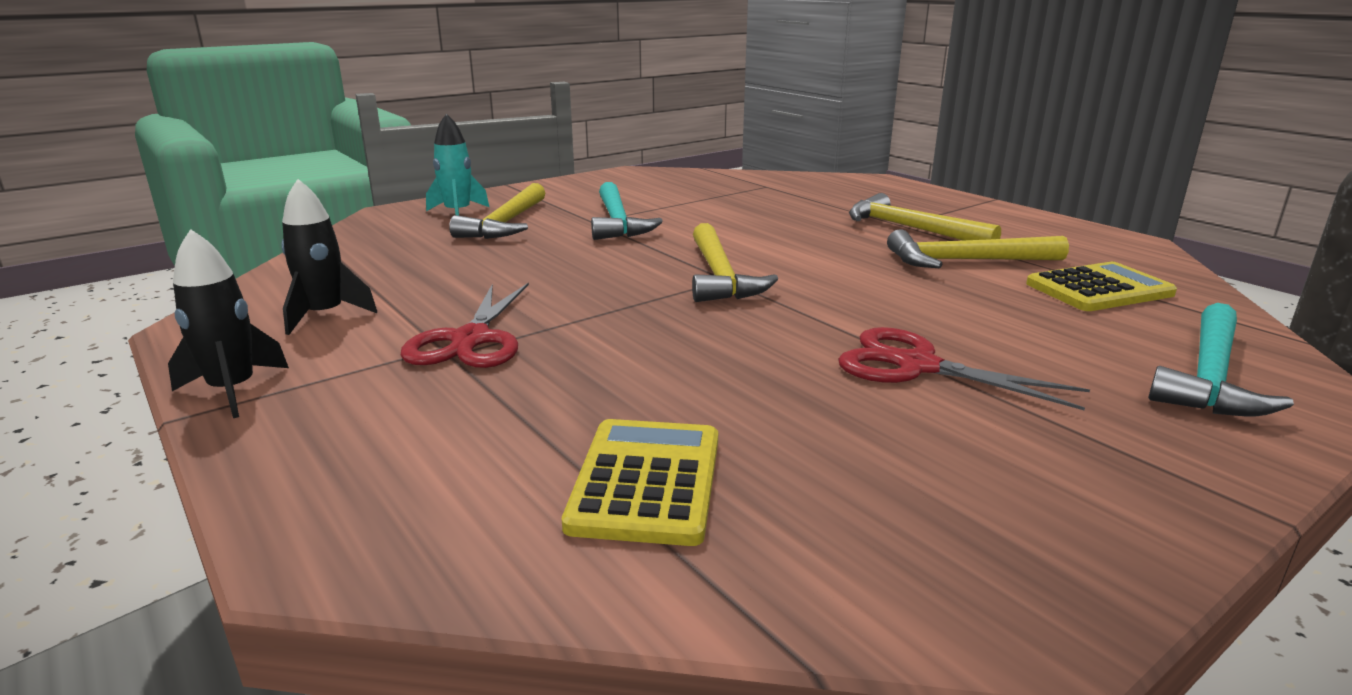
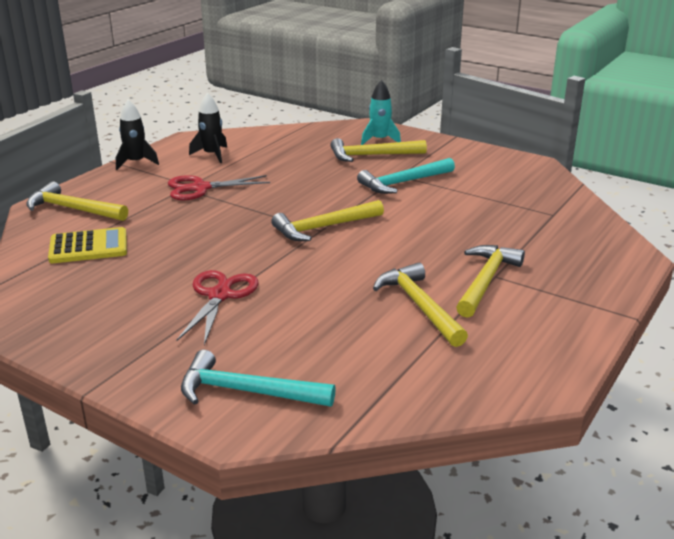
camera: 70 degrees right, 5 degrees up
(404, 493) = (73, 209): none -> yellow hammer
(1099, 289) = (394, 360): yellow calculator -> none

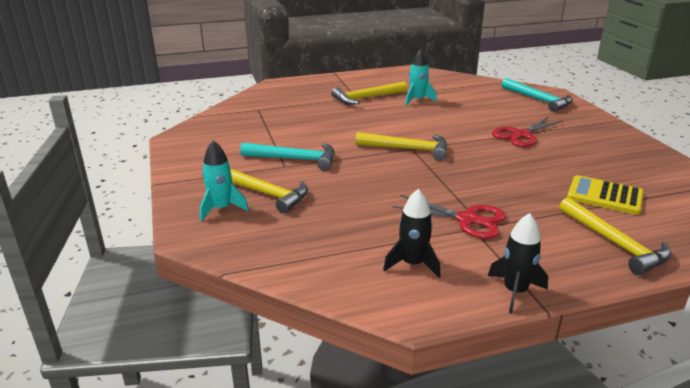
camera: 140 degrees left, 0 degrees up
(419, 306) = (417, 100): yellow hammer -> turquoise rocket

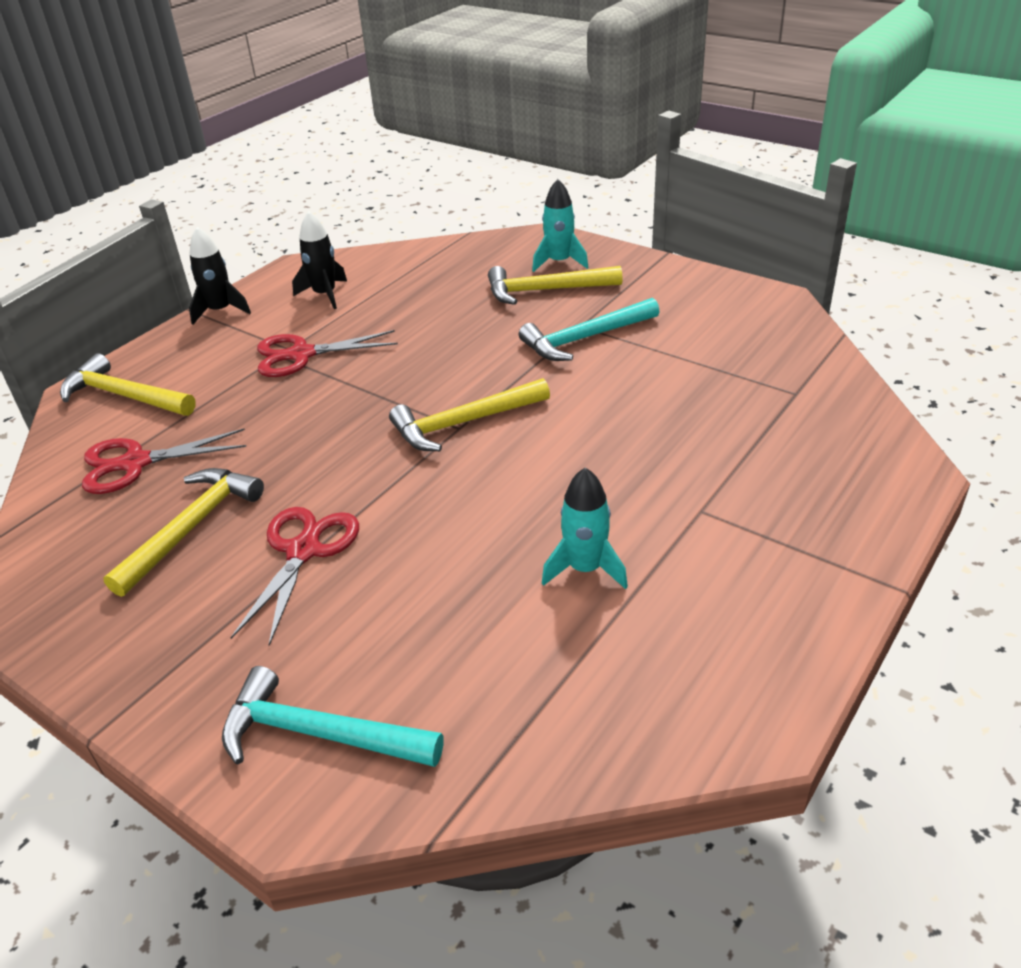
camera: 145 degrees right, 10 degrees up
(366, 98) = (686, 520): yellow hammer -> yellow hammer (191, 528)
(604, 196) = (135, 463): yellow calculator -> red scissors

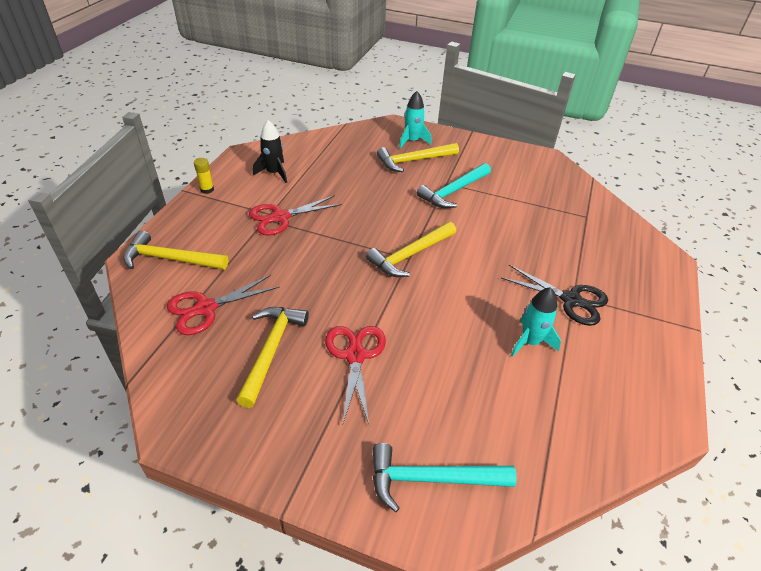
camera: 20 degrees left, 5 degrees up
(220, 311) = (207, 190): black rocket -> yellow glue stick
(692, 516) = (570, 300): none -> black scissors

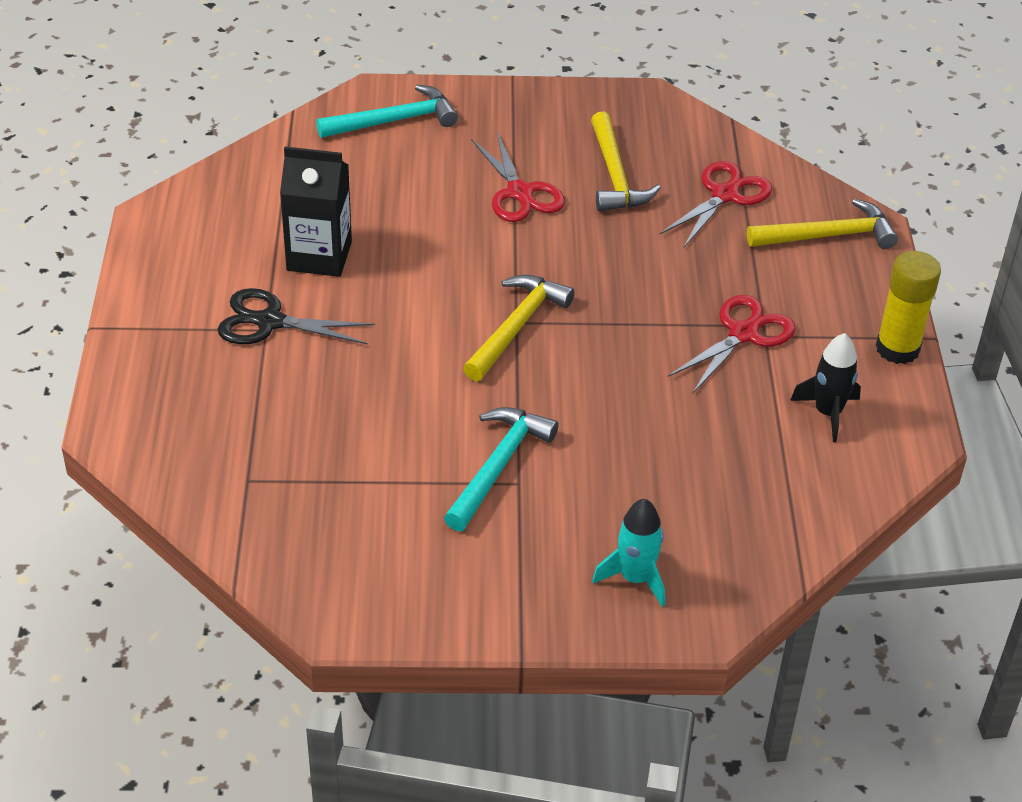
camera: 160 degrees right, 0 degrees up
(207, 190) = (897, 349): yellow glue stick -> yellow glue stick, size x1.91
(414, 161) = (604, 521): yellow hammer -> none
(530, 342) = (319, 256): turquoise rocket -> black carton

